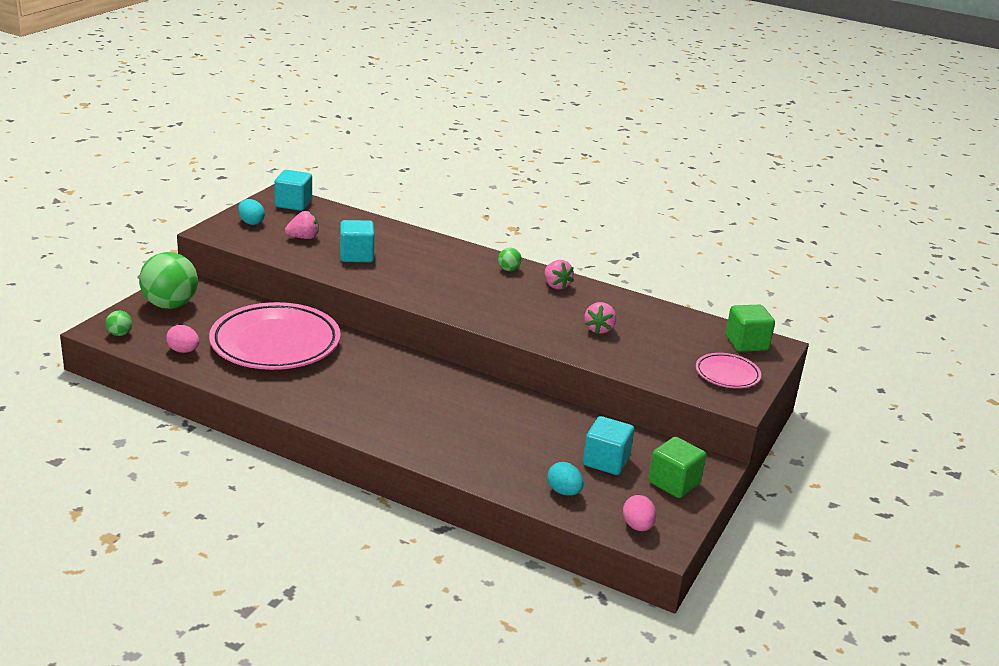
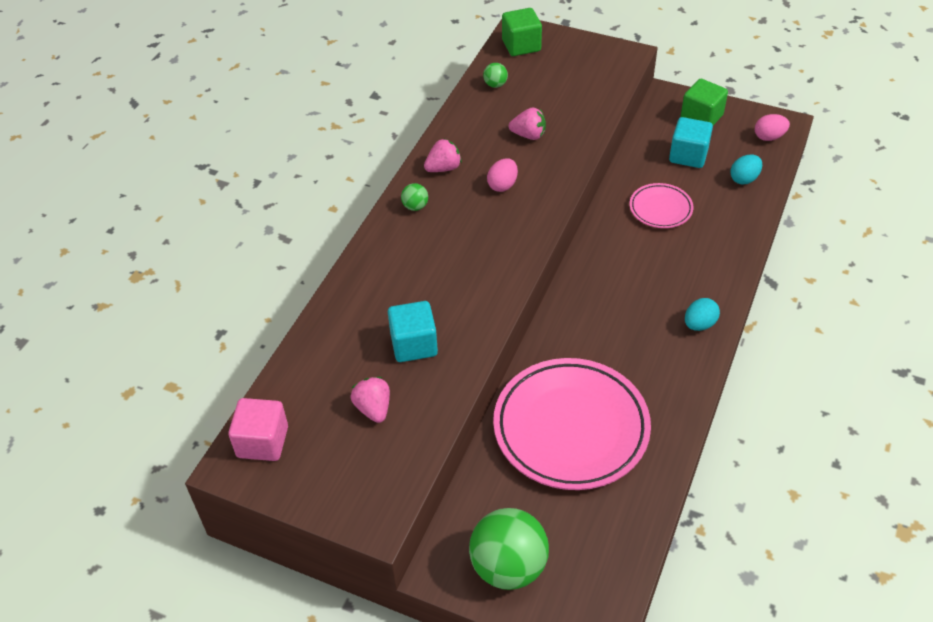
camera: 90 degrees left, 20 degrees up
(120, 334) = (601, 602): green ball -> green ball (495, 85)
(183, 351) = (618, 517): pink egg -> pink egg (502, 185)
(251, 222) = (336, 479): turquoise egg -> turquoise egg (699, 324)
(293, 204) = (262, 442): turquoise cube -> pink cube
(727, 374) = (582, 58): pink plate -> pink plate (660, 209)

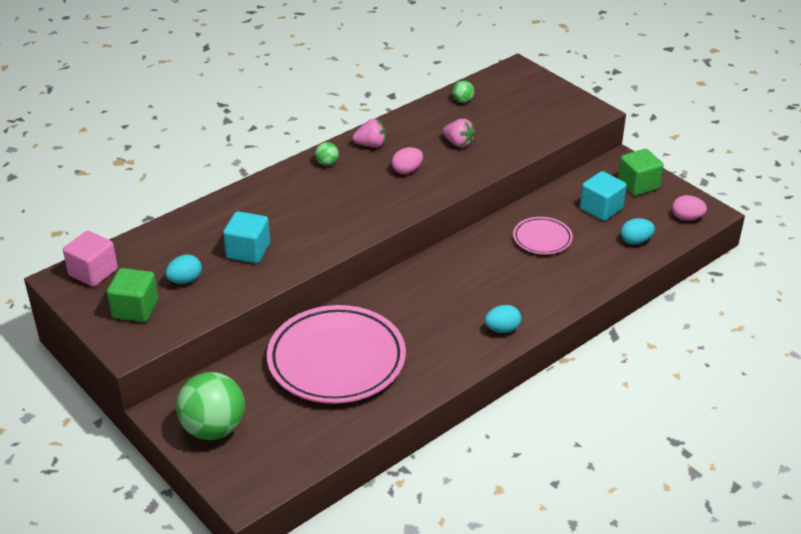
camera: 25 degrees right, 10 degrees down
(373, 408) = (185, 280): pink strawberry -> turquoise egg
(521, 45) = (508, 80): green cube -> green cube (135, 309)

